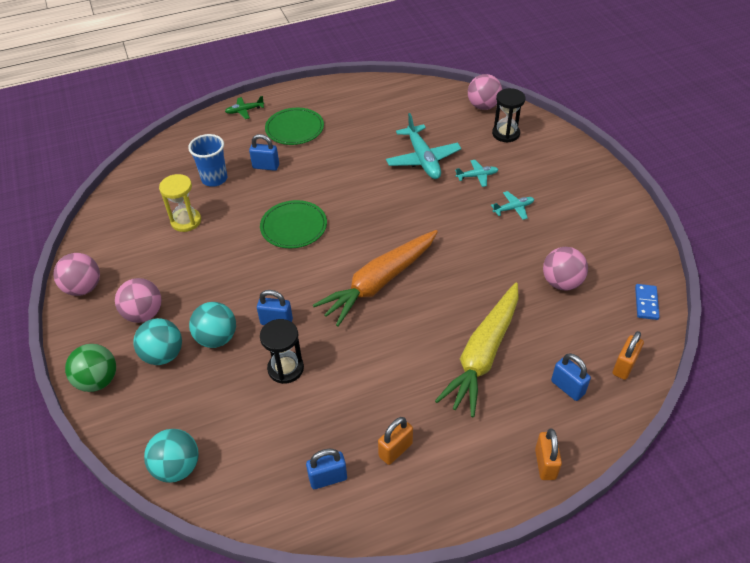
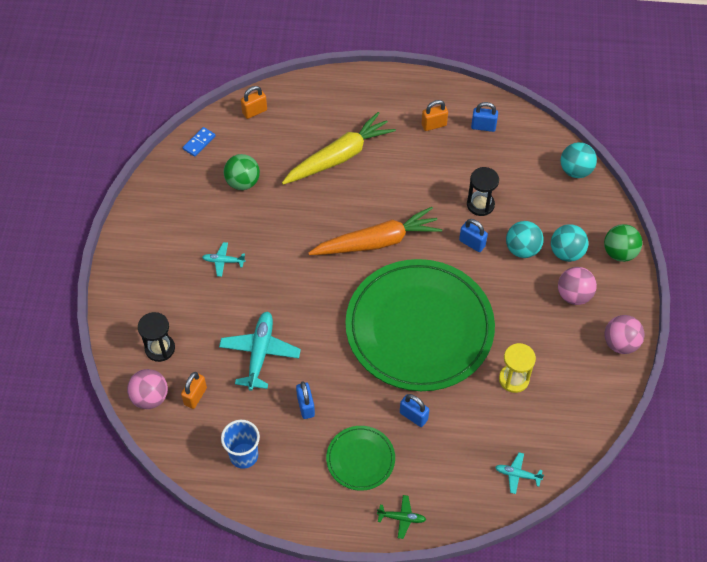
camera: 155 degrees left, 10 degrees up
(214, 179) = (470, 423): blue cup -> blue cup (244, 455)
(294, 227) = (419, 328): green plate -> green plate, size x2.29
(477, 176) = (226, 309): turquoise plane -> turquoise plane (517, 475)
(545, 464) = (350, 82): orange padlock -> orange padlock (195, 396)
(561, 282) = (243, 182): pink ball -> green ball
(567, 387) = (301, 115): blue padlock -> blue padlock (306, 406)

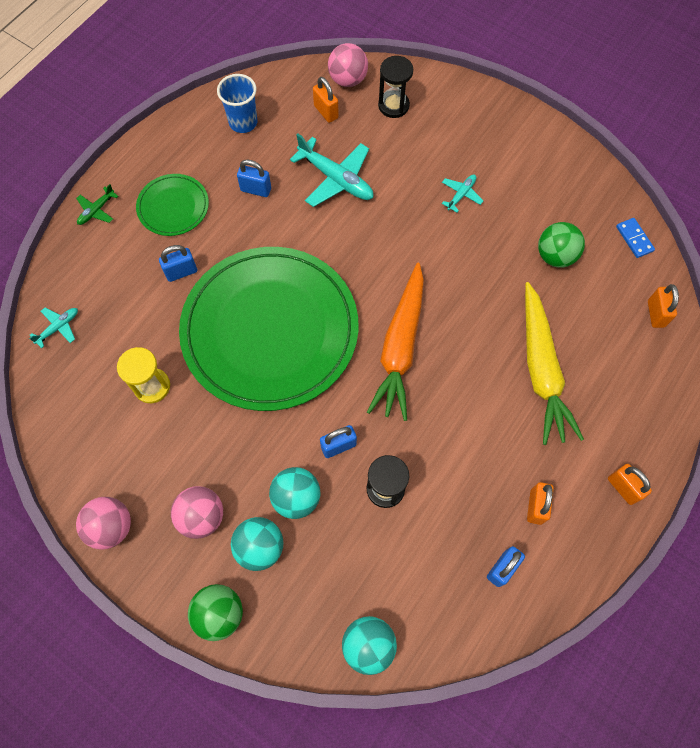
camera: 120 degrees right, 10 degrees up
(390, 88) = (623, 488): none -> orange padlock

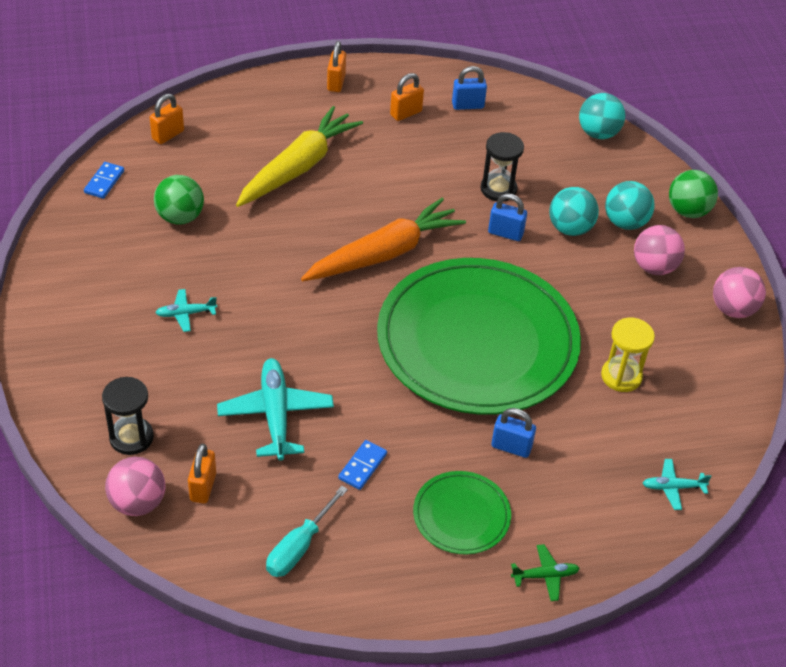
camera: 140 degrees left, 20 degrees down
(243, 122) = (298, 547): blue cup -> turquoise screwdriver
(256, 190) = (362, 466): blue padlock -> blue domino

